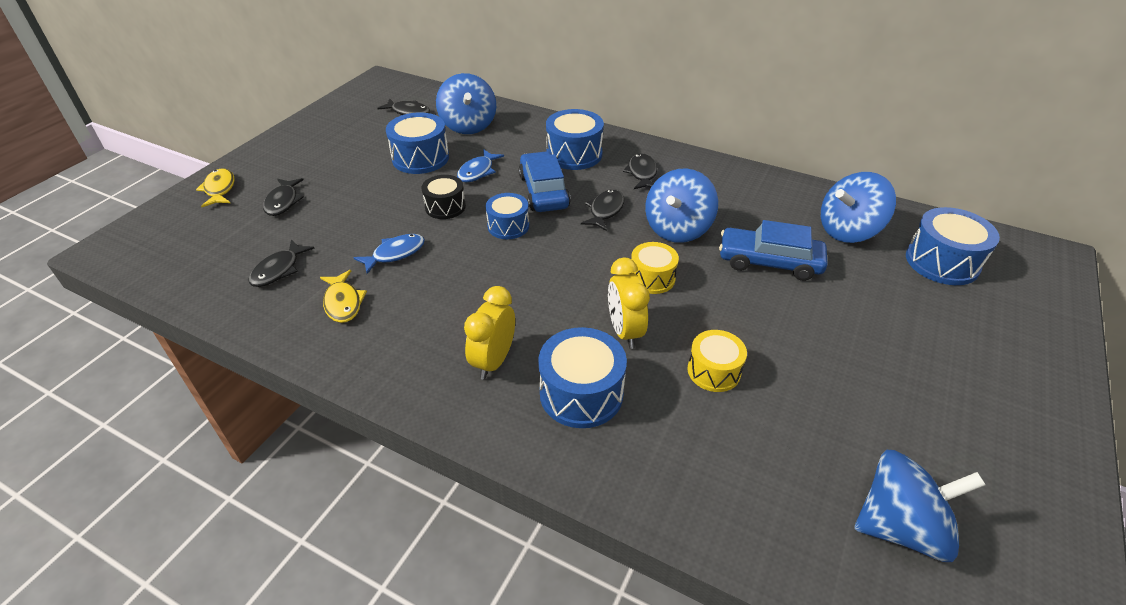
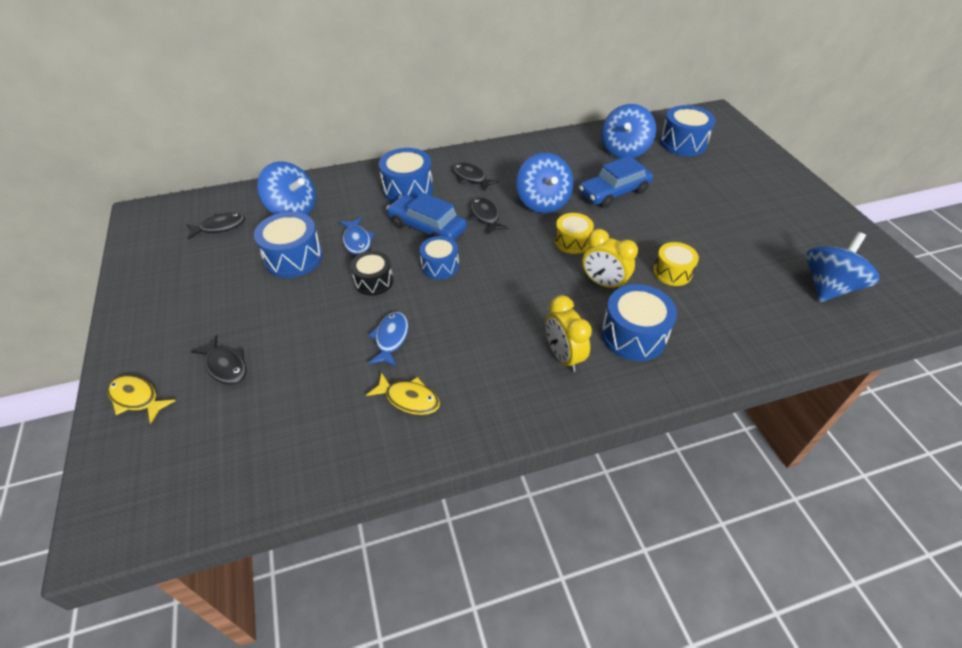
camera: 45 degrees left, 5 degrees up
(278, 270) = (316, 416): black fish -> none

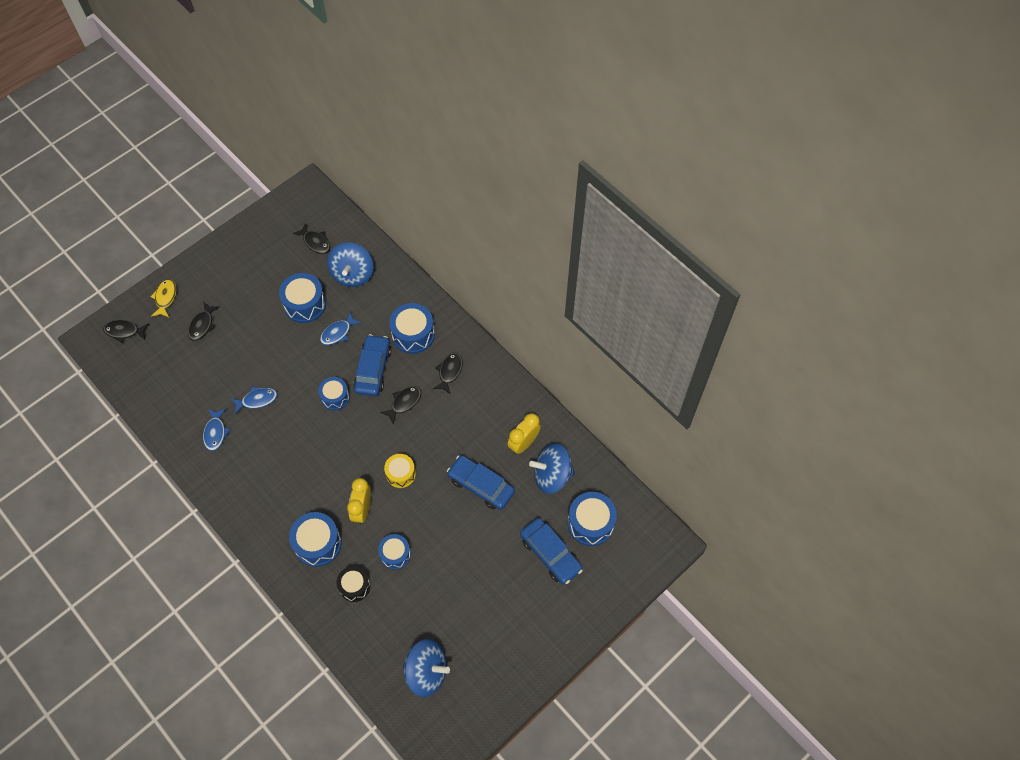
camera: 65 degrees right, 15 degrees up
(138, 473) = (124, 331): none -> black fish
(374, 281) = (303, 364): black drum -> black drum (354, 586)
(409, 399) = (215, 432): yellow fish -> blue fish
(542, 202) = (441, 436): blue spinning top -> none
(563, 356) = (282, 506): yellow clock -> yellow clock (523, 443)
(672, 272) = (395, 554): yellow drum -> blue drum
(707, 172) = (550, 554): none -> blue car

